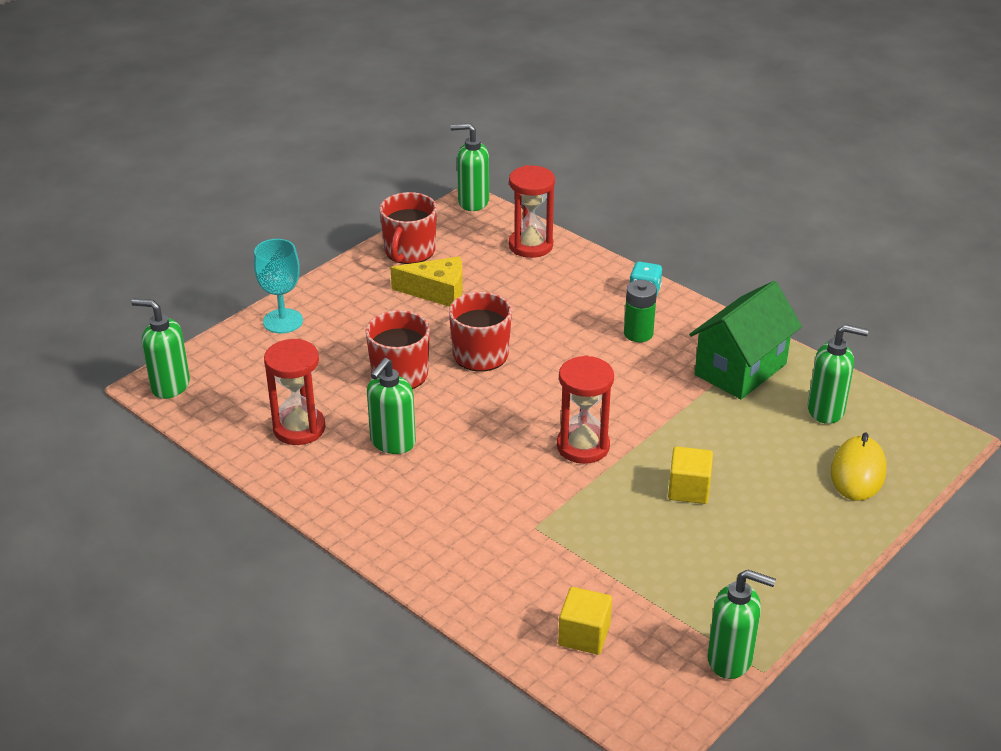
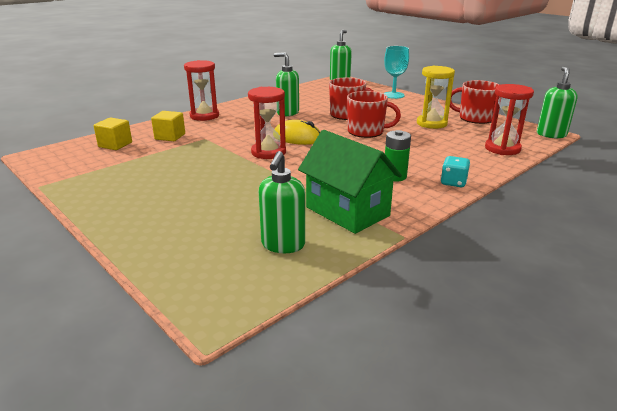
camera: 95 degrees right, 10 degrees down
(299, 428) = (304, 98): red hourglass -> red hourglass (204, 116)
(437, 292) = (431, 123): yellow cheese -> yellow hourglass
(688, 489) = (211, 179): yellow cube -> yellow cube (170, 136)
(730, 660) = (57, 178): green soap dispenser -> none
(858, 472) = (193, 248): yellow mouse -> yellow mouse (297, 138)

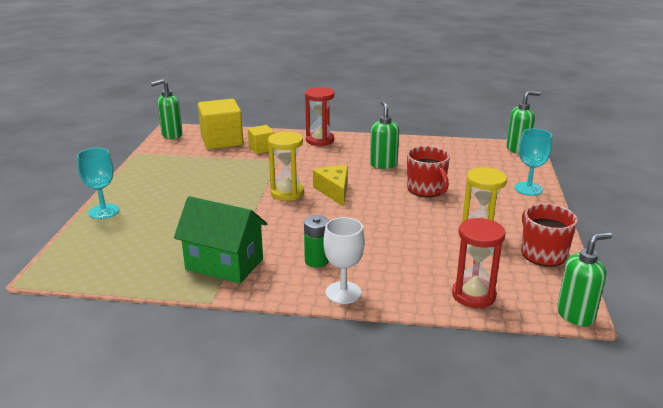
camera: 50 degrees right, 0 degrees up
(115, 145) = (222, 141): yellow cube -> yellow cube, size x1.81
(134, 240) = (104, 211): none -> turquoise goblet
(268, 152) = (287, 193): red hourglass -> yellow hourglass
(283, 245) = (147, 260): green soap dispenser -> green soap dispenser (171, 135)
(297, 138) = (334, 191): yellow mouse -> yellow cheese
(347, 211) = (224, 264): green house -> green house turned 75 degrees counterclockwise
(366, 132) = (399, 213): red mug -> none
(453, 182) = (343, 293): turquoise dice -> white goblet

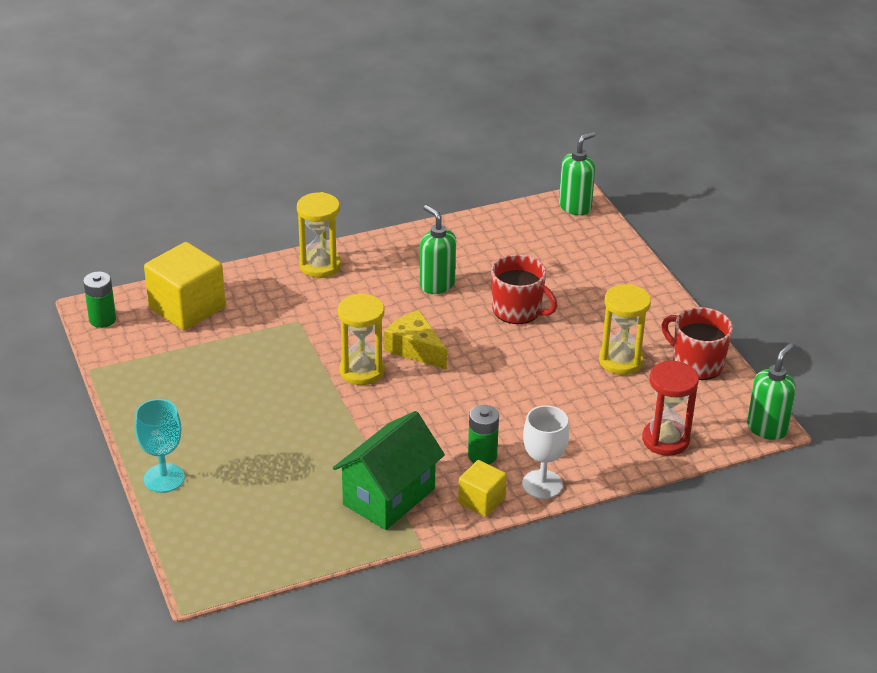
camera: 30 degrees left, 10 degrees up
(171, 135) = (102, 319): green soap dispenser -> green battery
(224, 264) = (389, 496): green house -> green house turned 45 degrees counterclockwise
(261, 149) = (257, 306): yellow cube -> yellow cube (481, 501)
(320, 140) = (320, 266): red hourglass -> yellow hourglass
(528, 189) = (627, 272): turquoise goblet -> none

